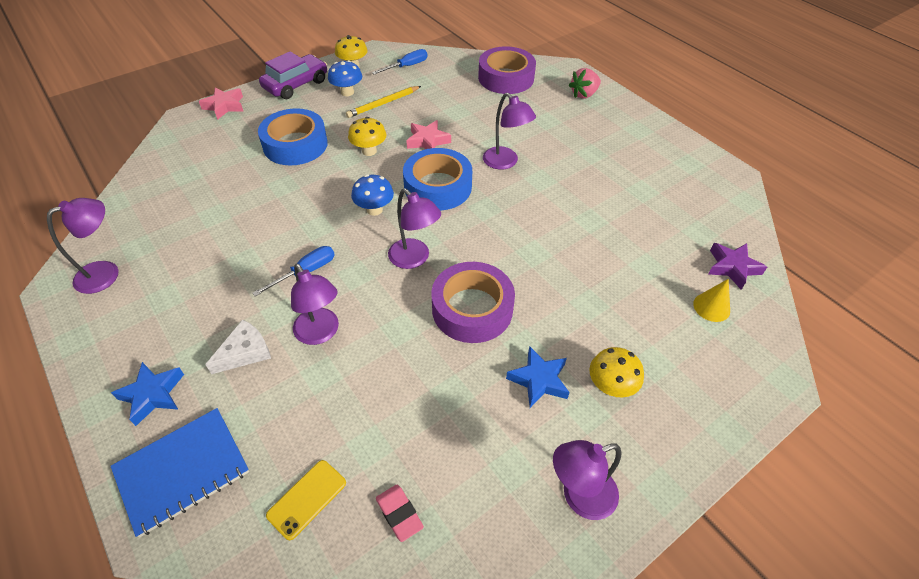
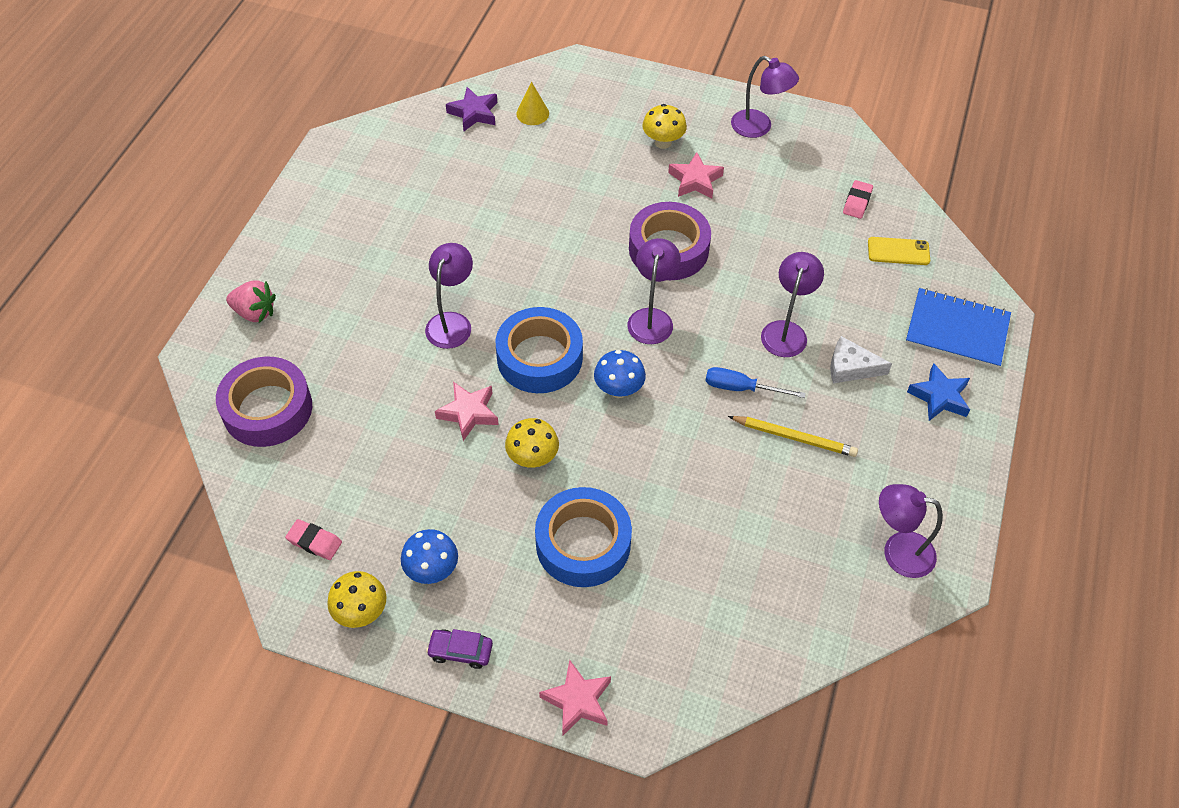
camera: 125 degrees left, 5 degrees up
(296, 84) = (460, 651): purple car -> purple car, size x0.54
(383, 103) = (427, 508): yellow pencil -> yellow pencil (794, 437)
(407, 66) = (314, 541): blue screwdriver -> pink eraser
(539, 380) = (695, 180): blue star -> pink star

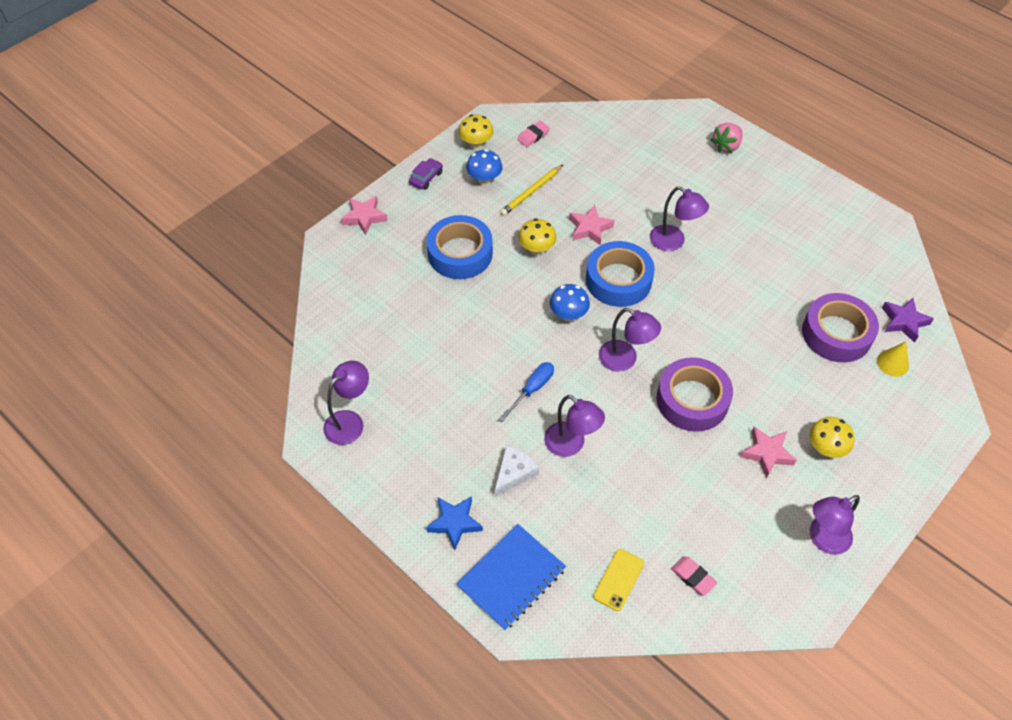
camera: 115 degrees right, 0 degrees up
(267, 409) = (641, 136): purple tape -> purple tape (836, 333)
(794, 437) = (472, 403): yellow pencil -> yellow pencil (531, 192)

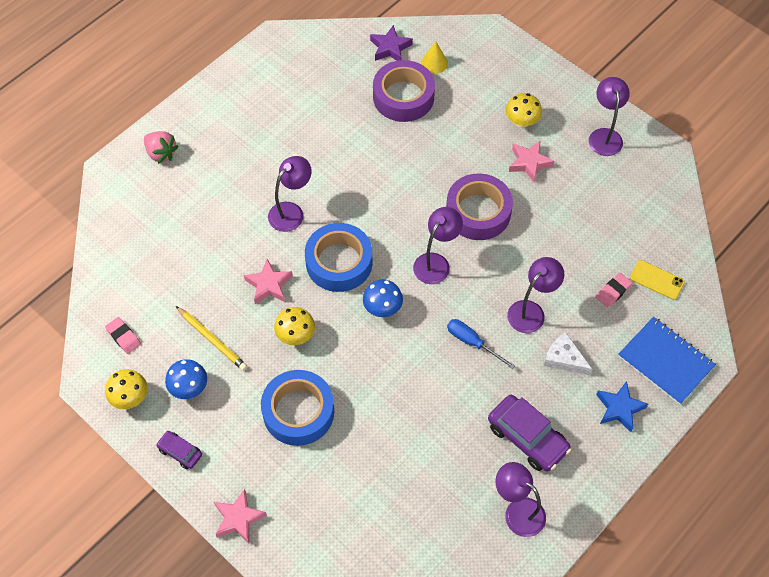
camera: 90 degrees left, 5 degrees up
(425, 434) = (527, 437): none -> purple car
(693, 577) = (648, 227): pink eraser -> pink eraser (613, 291)
(823, 539) = (604, 136): purple lamp -> purple lamp turned 150 degrees counterclockwise

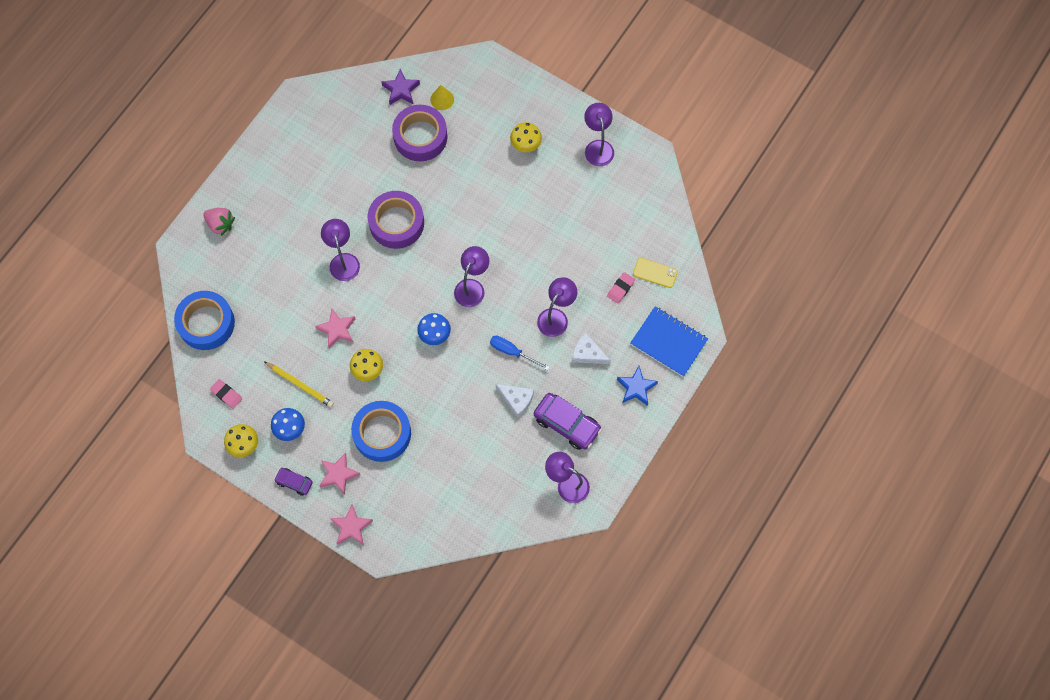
camera: 10 degrees left, 10 degrees up
(291, 211) = (343, 261): purple lamp -> purple lamp turned 45 degrees counterclockwise
(339, 262) = (392, 300): blue tape -> blue tape (206, 323)
(469, 399) = (516, 400): none -> white cheese
(478, 212) = (500, 236): purple tape -> purple tape (396, 223)
(529, 163) = (537, 183): pink star -> pink star (338, 474)

